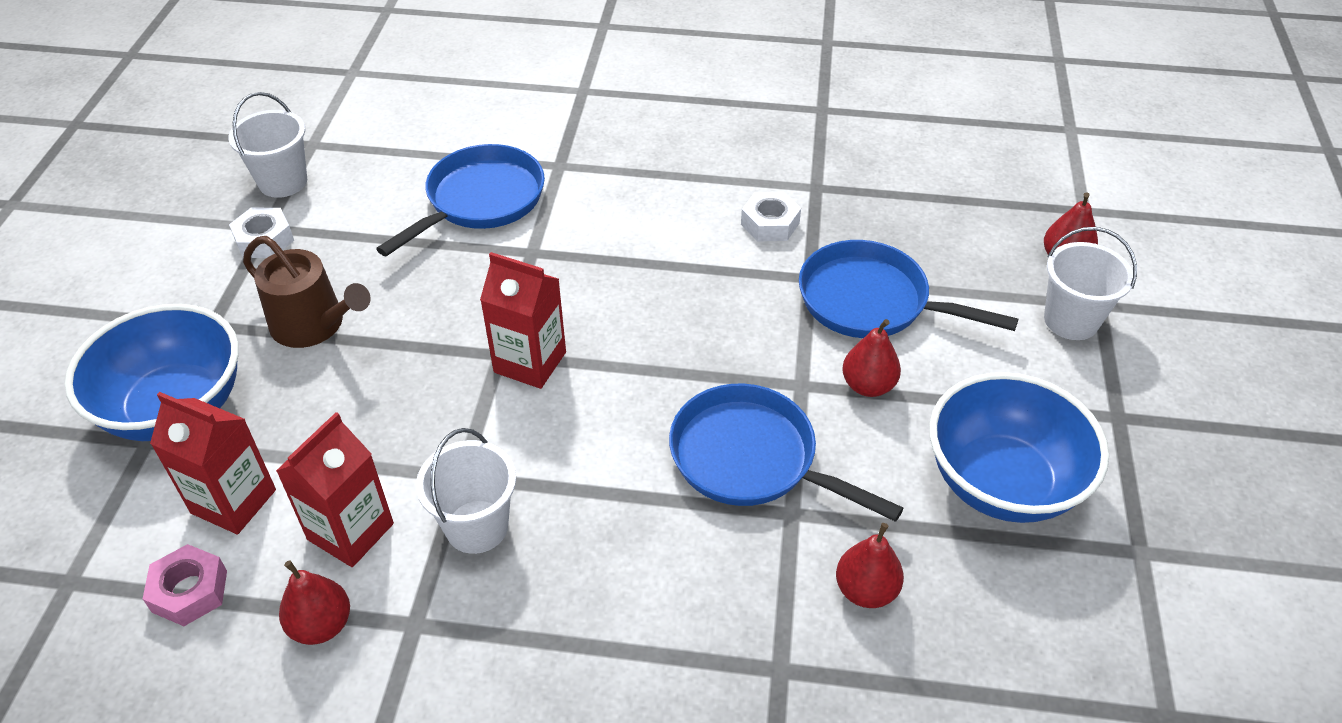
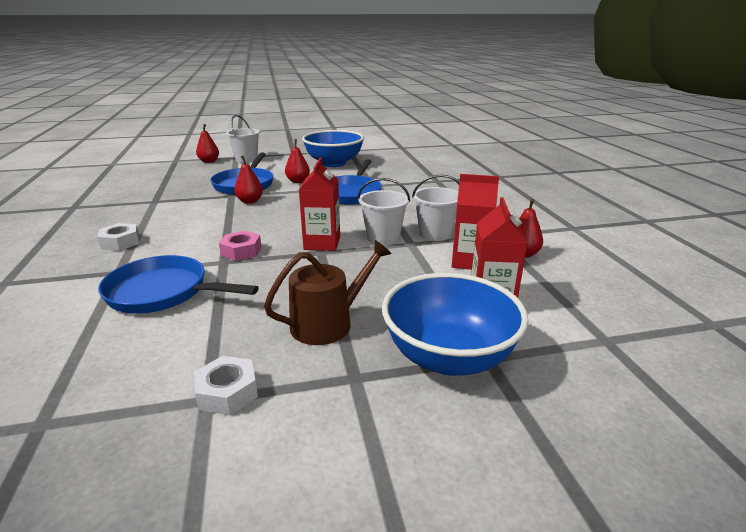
camera: 110 degrees left, 20 degrees down
(190, 591) = (554, 294): pink nut -> pink nut (241, 251)
(283, 182) = (120, 419): white bucket -> white bucket (383, 238)
(314, 325) = (328, 323): brown watering can -> brown watering can turned 45 degrees clockwise
(770, 223) = (188, 207): white nut -> white nut (121, 242)
(866, 590) = (395, 174): red pear -> red pear (250, 201)

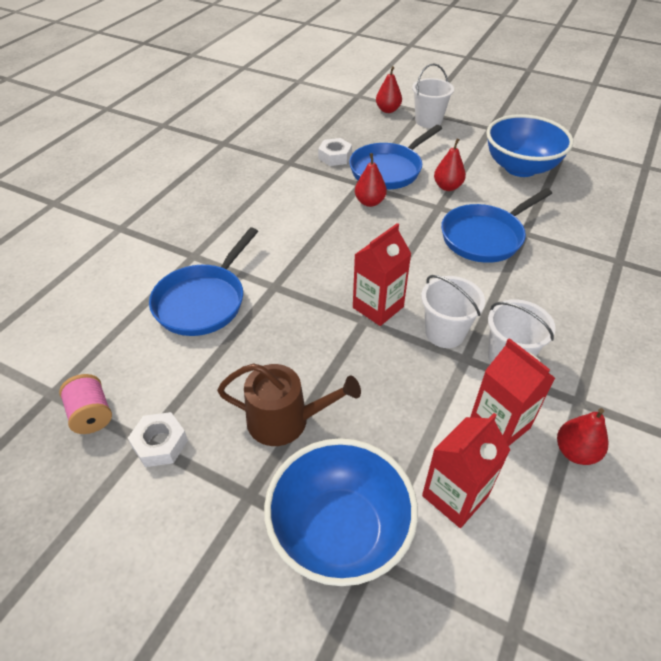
camera: 40 degrees right, 20 degrees up
(118, 413) = (91, 415): none -> pink spool
(121, 242) = (221, 215): white nut -> white nut (335, 157)
(163, 292) = (203, 301): blue pan -> blue pan turned 120 degrees counterclockwise
(241, 251) = (299, 279): pink nut -> none

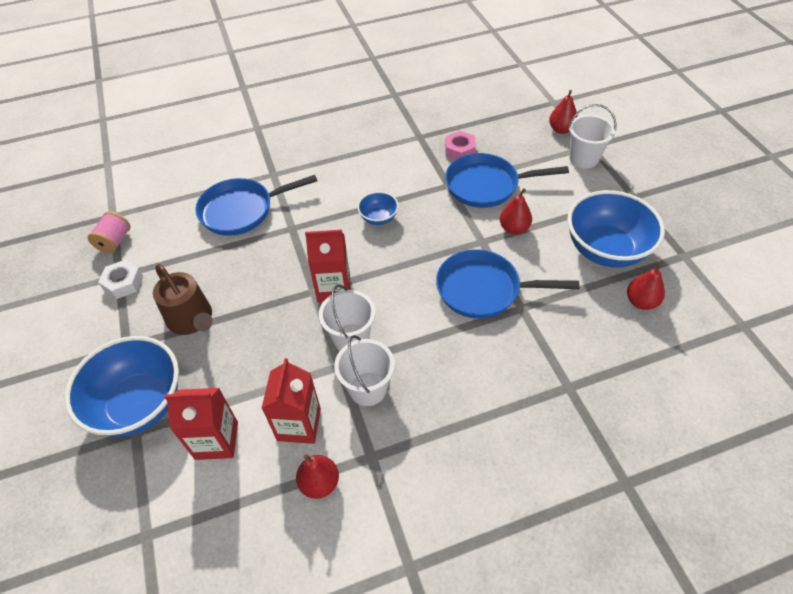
camera: 45 degrees right, 5 degrees up
(335, 157) = (460, 150): white nut -> pink nut
(339, 235) = (378, 218): none -> blue bowl
(369, 202) = (435, 204): red pear -> red pear (641, 302)

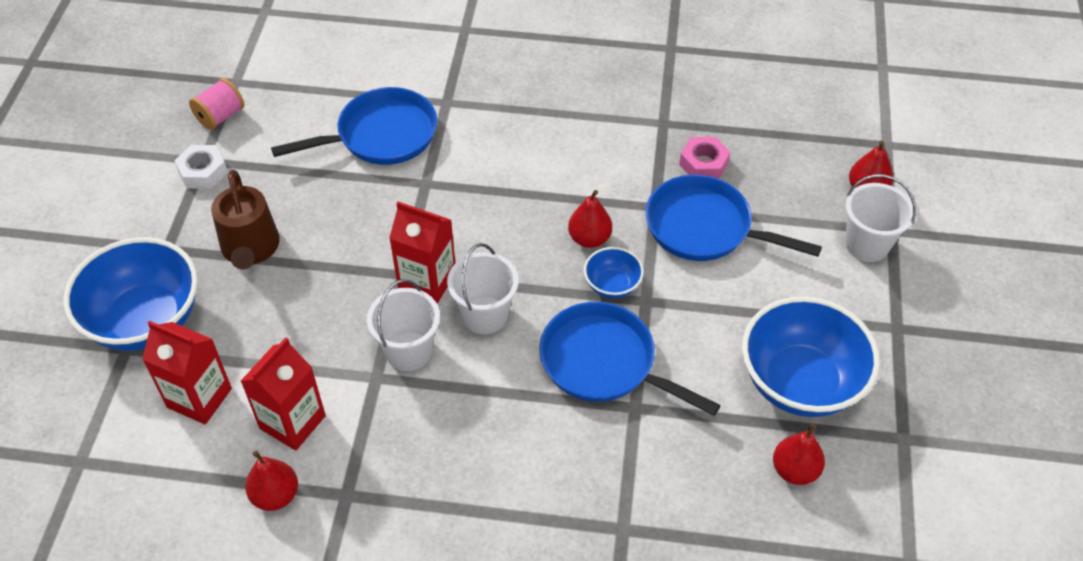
camera: 25 degrees right, 0 degrees up
(241, 210) = (381, 135): blue pan -> blue pan turned 150 degrees clockwise
(367, 389) = (390, 418): white bucket -> white bucket (485, 315)
(378, 218) = (537, 214): blue bowl -> blue bowl (612, 285)
(514, 228) = (699, 301): red pear -> red pear (589, 238)

